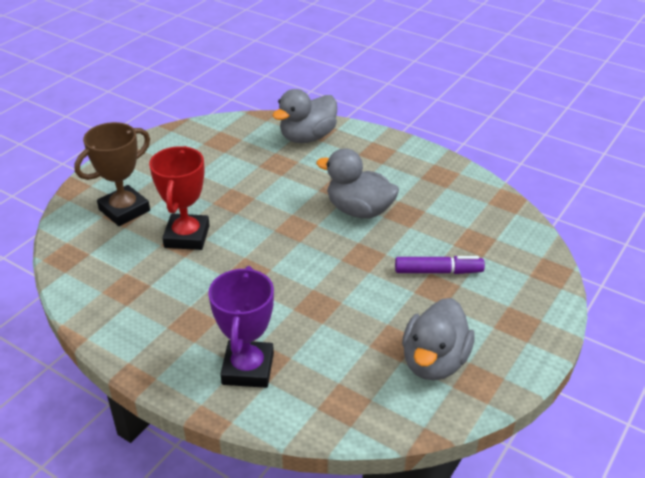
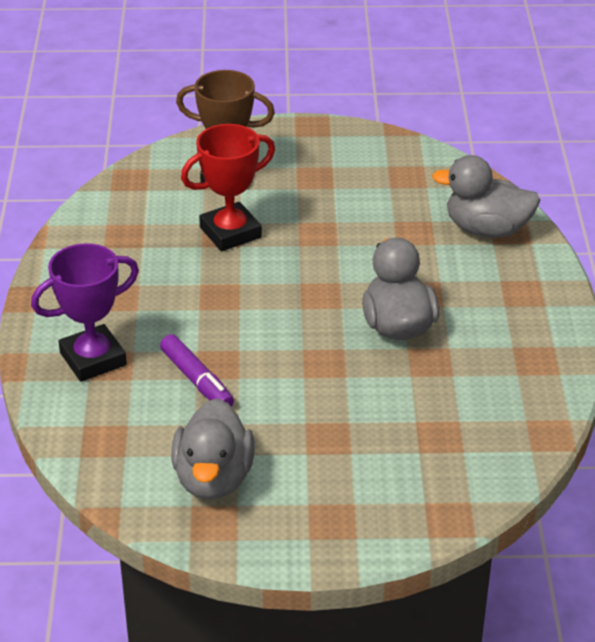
camera: 55 degrees right, 0 degrees up
(434, 362) = (213, 478): grey duck -> grey duck turned 75 degrees counterclockwise
(438, 271) = (356, 427): purple marker -> purple marker (197, 380)

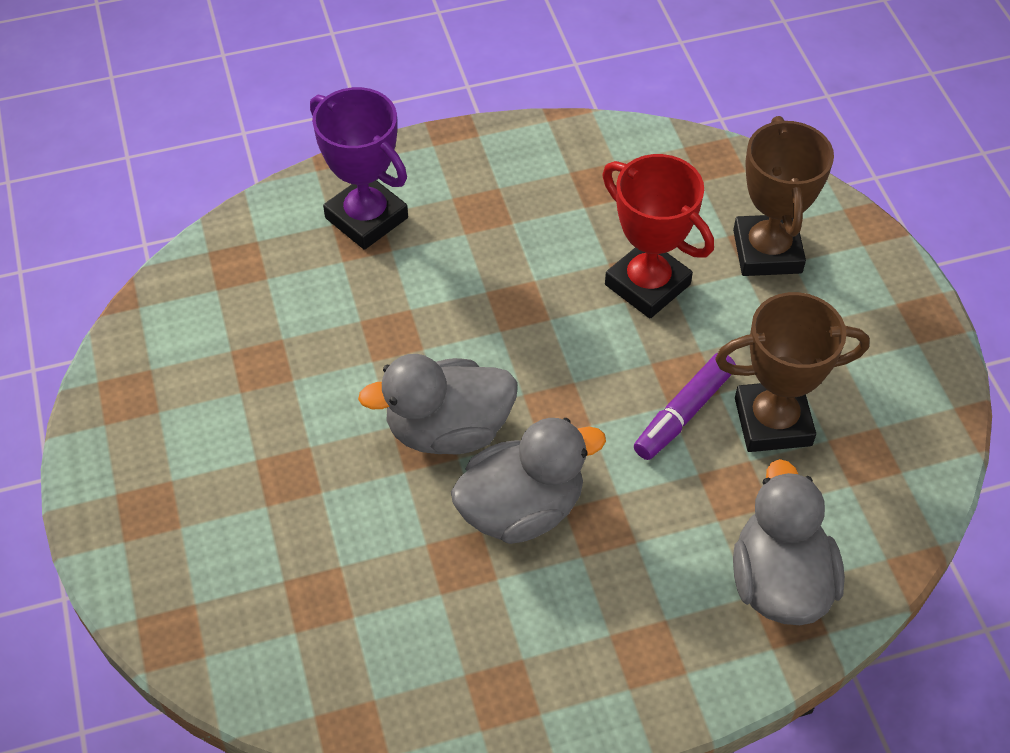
camera: 75 degrees right, 15 degrees up
(197, 380) = (356, 321): purple marker -> purple marker (684, 413)
(213, 478) = (195, 378): grey duck -> grey duck (448, 430)
(368, 205) = (773, 422): none -> brown trophy

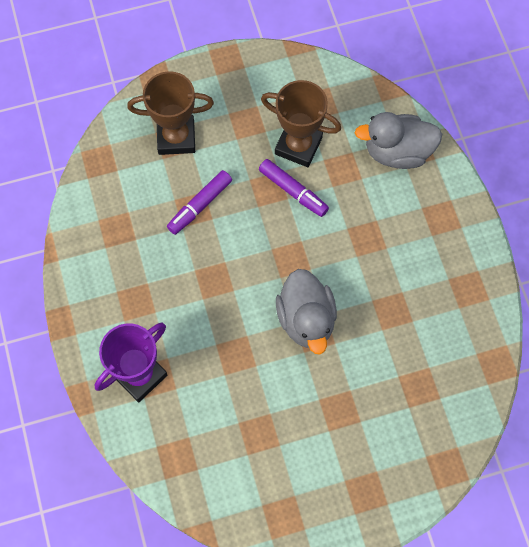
camera: 90 degrees left, 15 degrees up
(521, 509) = (358, 278): grey duck -> none
(647, 284) = (200, 205): red trophy -> purple marker
(773, 422) = (298, 146): brown trophy -> brown trophy turned 60 degrees counterclockwise

